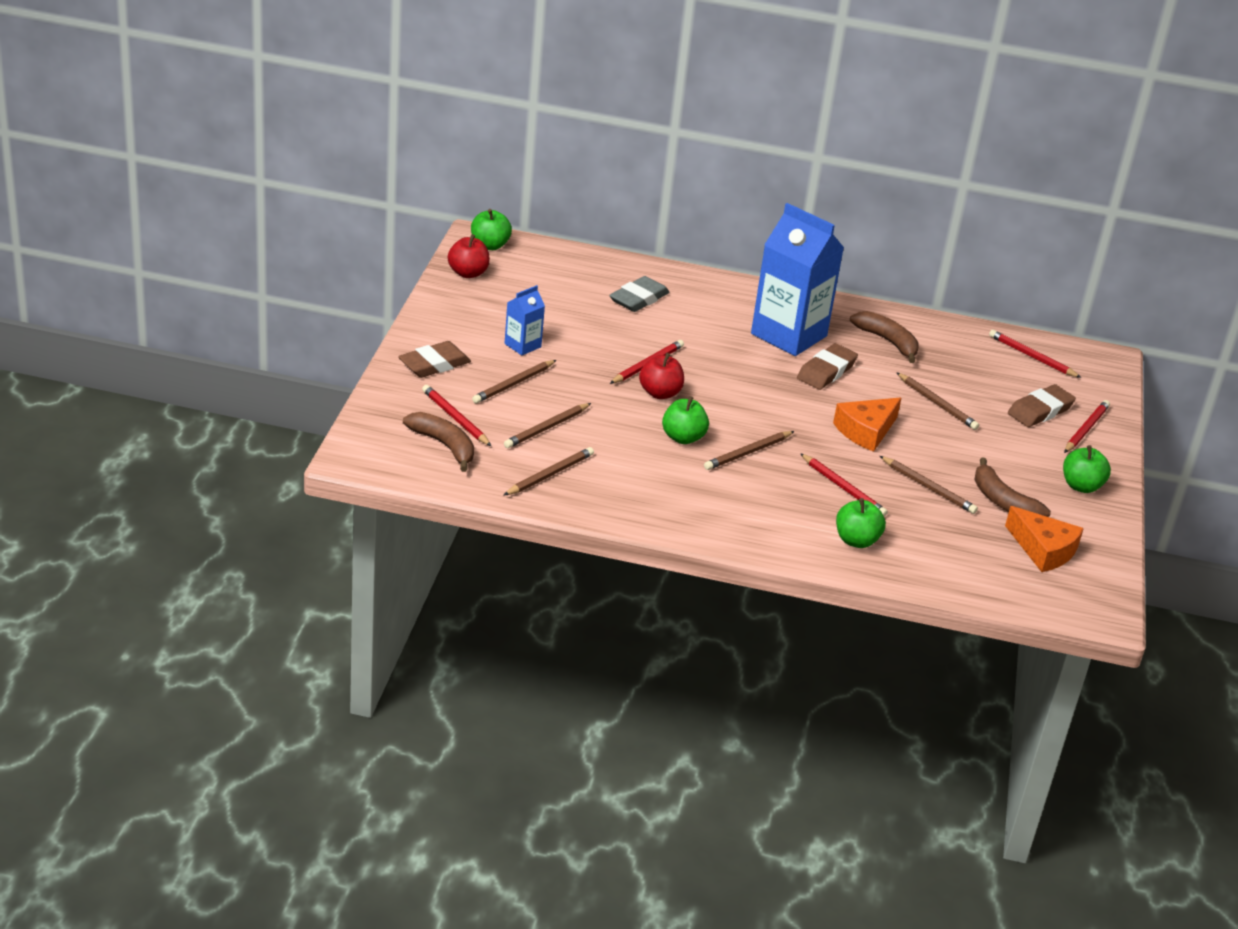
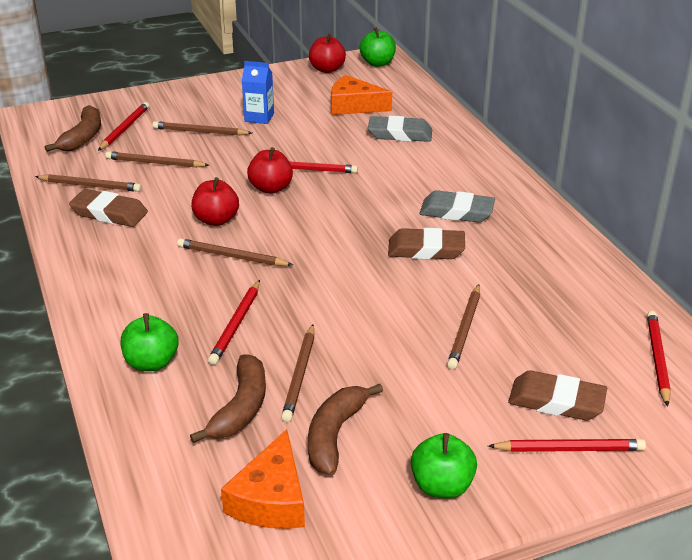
camera: 60 degrees right, 0 degrees up
(434, 364) = (187, 99): brown eraser -> brown eraser (109, 213)
(683, 438) = (216, 220): green apple -> red apple
(789, 335) = (456, 212): blue carton -> grey eraser
(866, 431) = (353, 304): orange cheese -> orange cheese (354, 106)
(888, 341) = (533, 263): brown banana -> brown banana (241, 408)

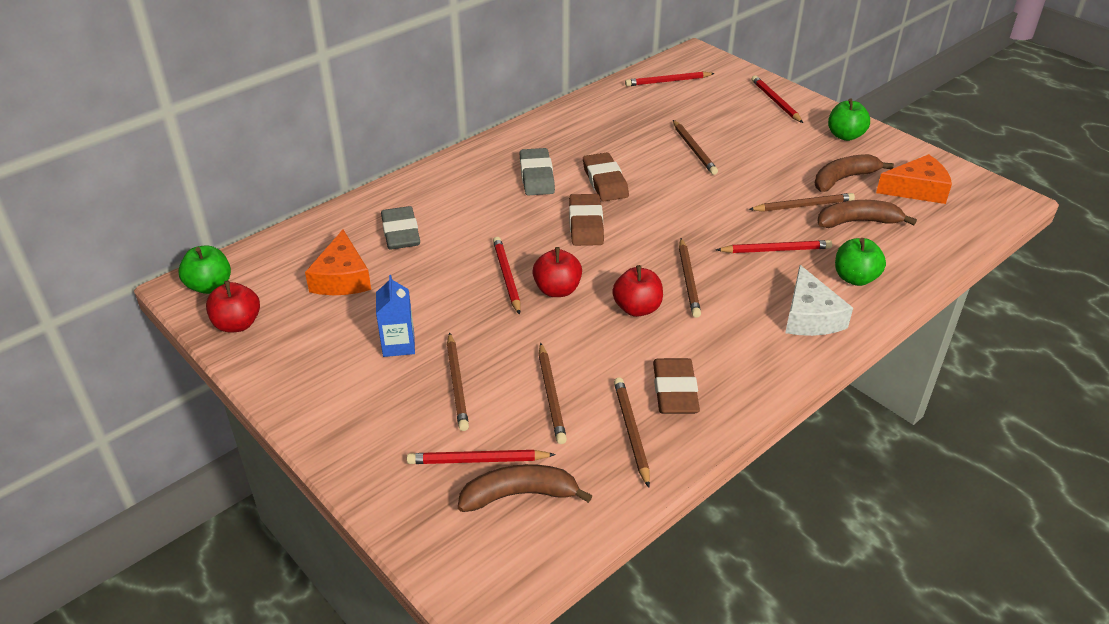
camera: 110 degrees left, 5 degrees up
(125, 310) = (810, 316): none -> white cheese
(335, 435) = (843, 179): brown banana -> brown banana turned 150 degrees clockwise
(465, 329) = (694, 149): brown pencil -> brown pencil turned 75 degrees clockwise
(556, 401) = (738, 109): brown eraser -> brown eraser (586, 224)

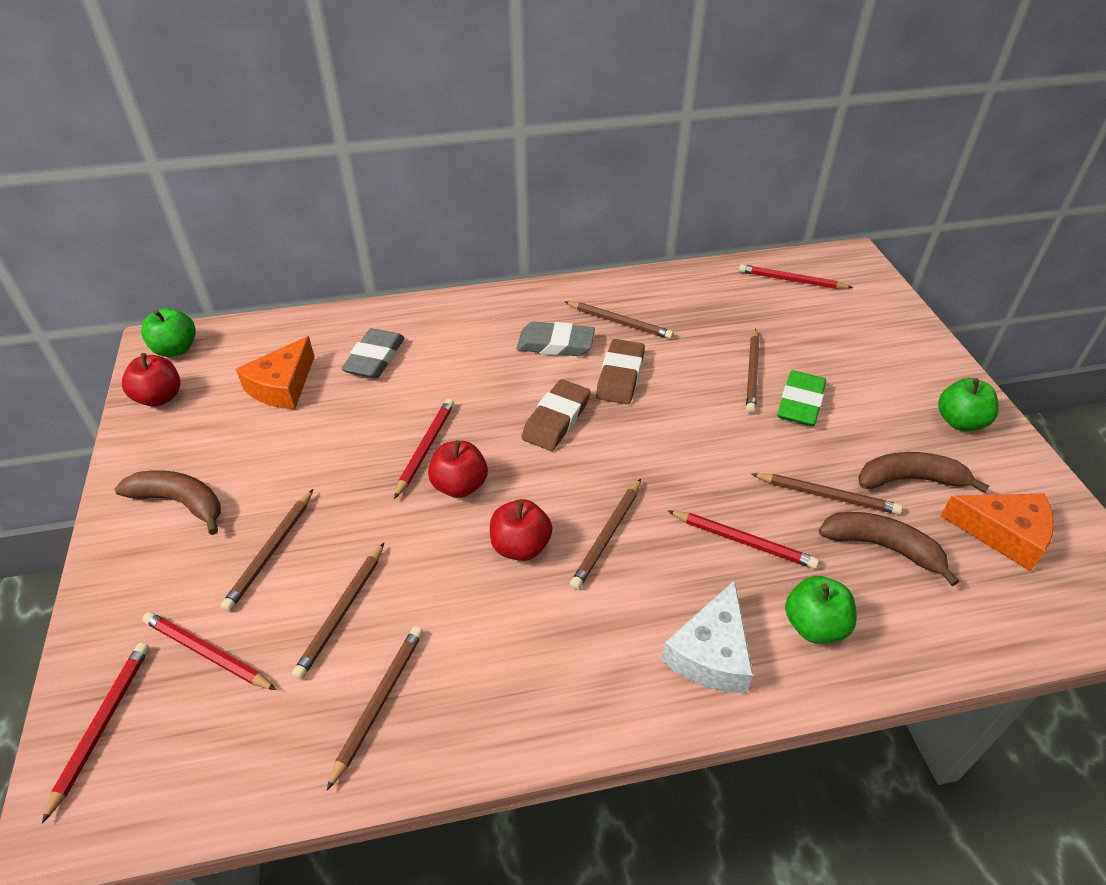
camera: 30 degrees right, 5 degrees up
(398, 345) = (262, 481): blue carton -> none
(519, 495) = (205, 719): brown banana -> brown banana (180, 502)
(536, 176) = (555, 344): grey eraser -> grey eraser turned 75 degrees clockwise
(570, 146) = (619, 322): none -> brown pencil
(675, 391) = (469, 674): brown eraser -> none
(741, 157) = (800, 403): none -> green eraser
(775, 101) = (903, 346): red pencil -> red pencil (102, 725)

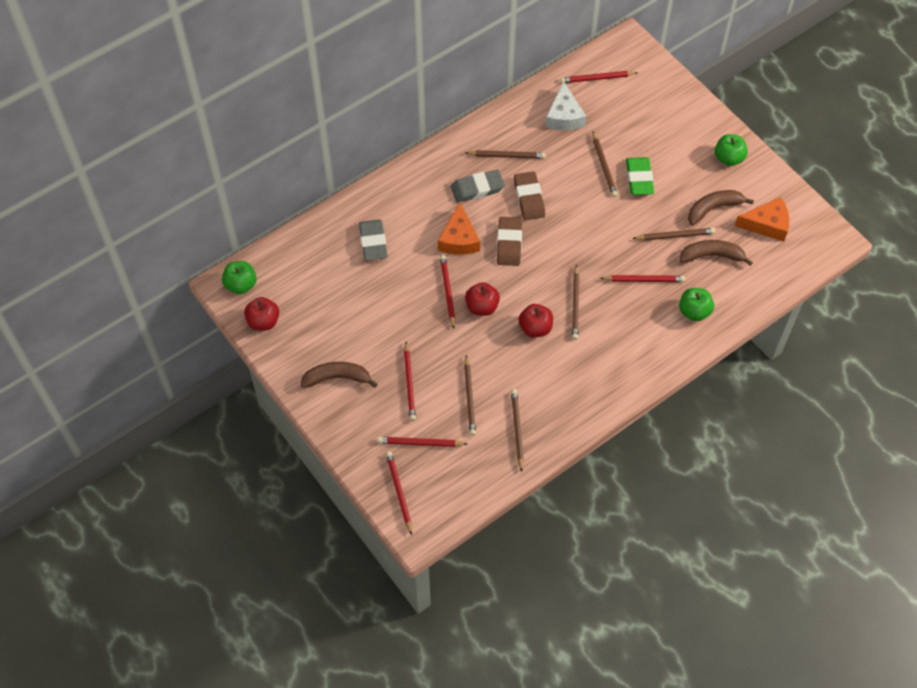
camera: 25 degrees left, 15 degrees up
(271, 551) = (409, 383): brown pencil -> red pencil
(282, 386) = (332, 284): orange cheese -> orange cheese (459, 239)
(711, 652) = (653, 344): white cheese -> white cheese (564, 116)

